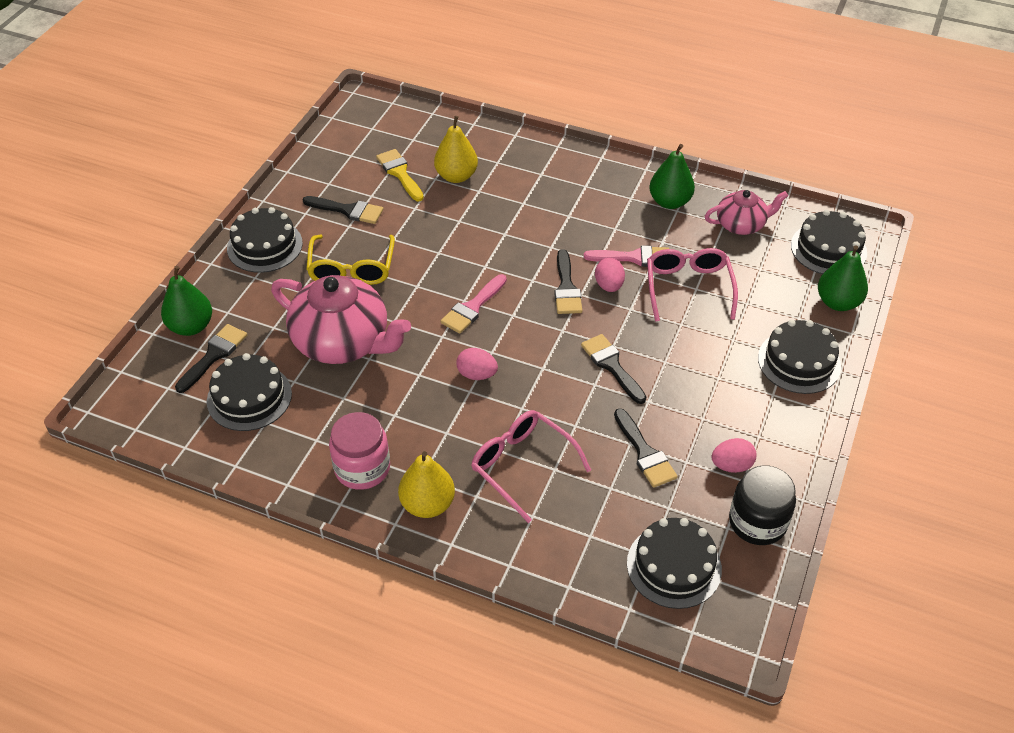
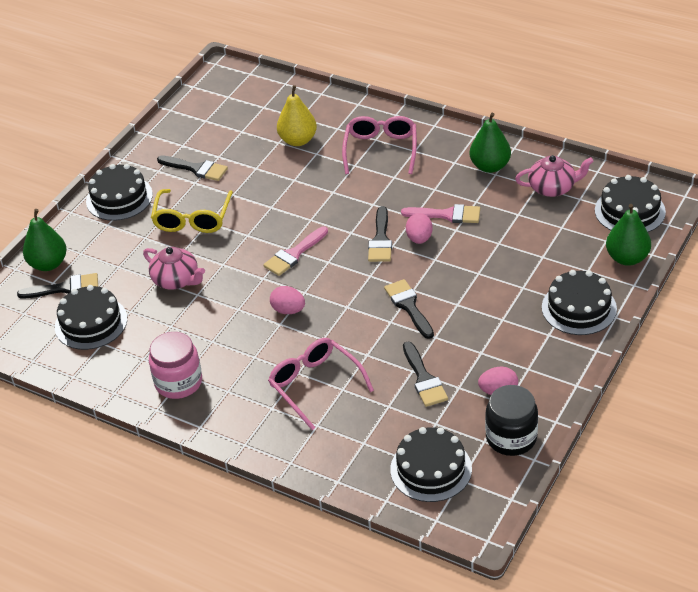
camera: 10 degrees right, 5 degrees down
(214, 355) = (65, 288): black brush -> black brush turned 45 degrees clockwise
(343, 342) = (176, 280): pink teapot -> pink teapot, size x0.56
(400, 173) = (247, 137): yellow brush -> none
(427, 504) = (229, 413): yellow pear -> none
(688, 288) = (491, 242): pink glasses -> pink glasses (381, 150)

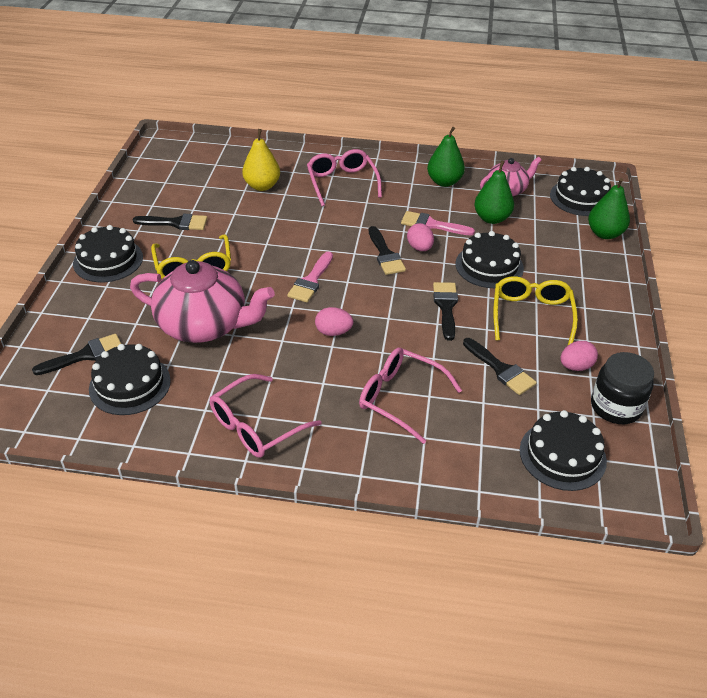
camera: 25 degrees left, 0 degrees up
(48, 264) = (56, 335): green pear -> green pear (492, 218)
(176, 280) = (204, 325): pink teapot -> pink teapot, size x1.78
(178, 382) = (256, 426): pink jar -> pink glasses
(409, 306) = (446, 307): black brush -> black brush turned 45 degrees clockwise
(447, 215) = (432, 225): pink brush -> pink brush turned 150 degrees counterclockwise
(488, 332) = (531, 315): none -> yellow glasses
(579, 308) = (594, 280): black cake -> black cake (489, 266)

